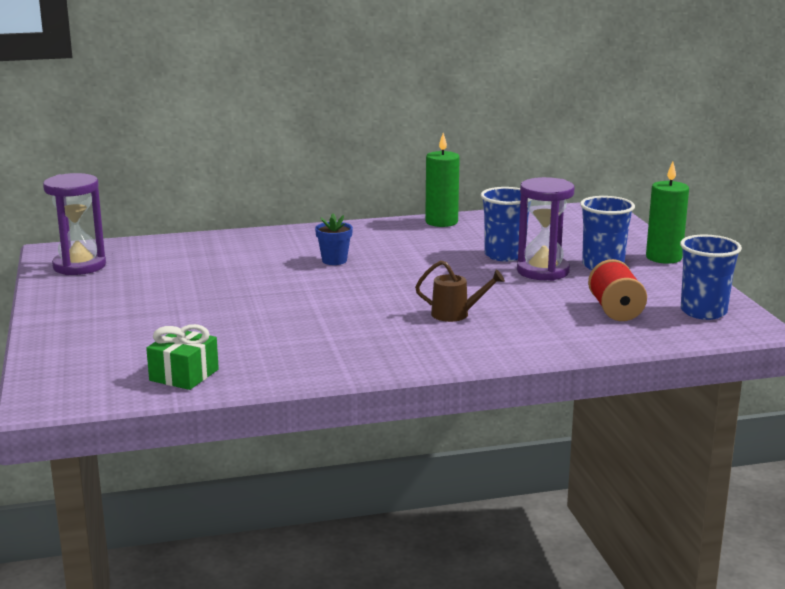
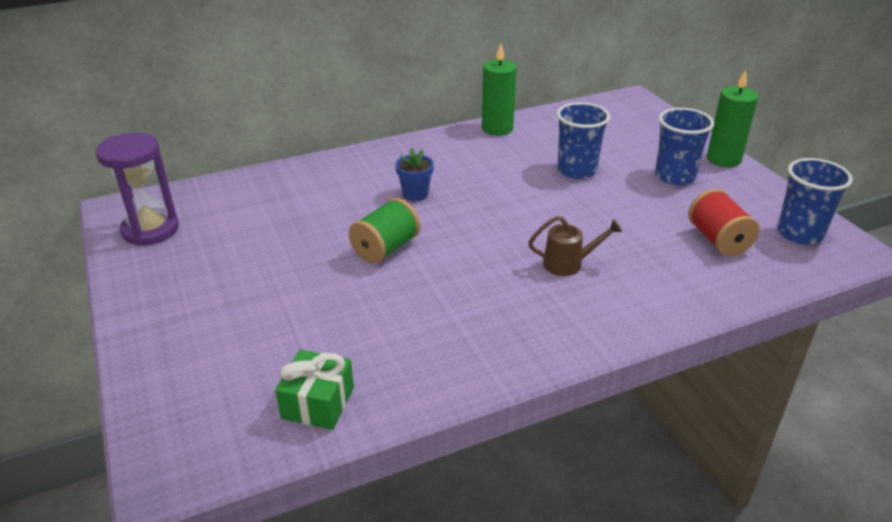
camera: 10 degrees left, 15 degrees up
(288, 292) = (386, 248): none -> green spool
(543, 271) = (623, 190): purple hourglass -> none

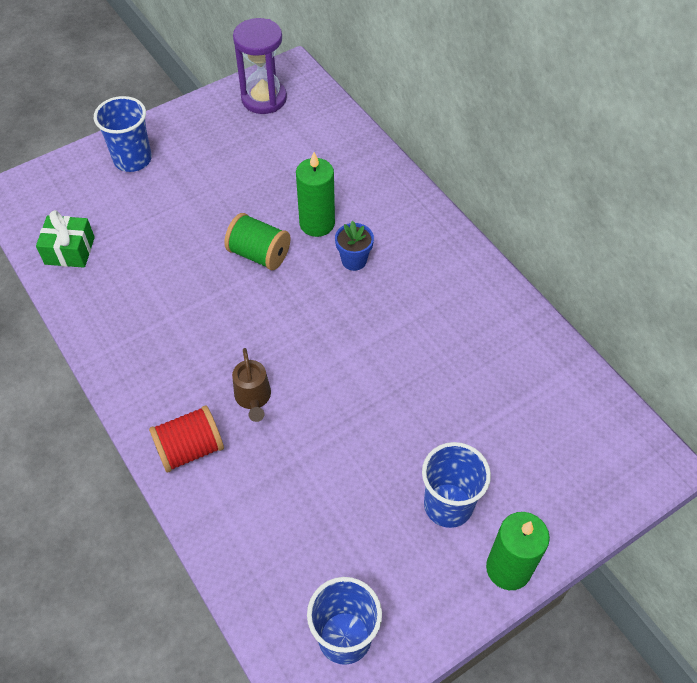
camera: 80 degrees right, 20 degrees up
(497, 128) = (515, 314): green candle -> green candle (317, 223)
(577, 170) = (437, 399): blue cup -> blue cup (132, 159)
(718, 240) = (316, 542): red spool -> red spool (190, 449)

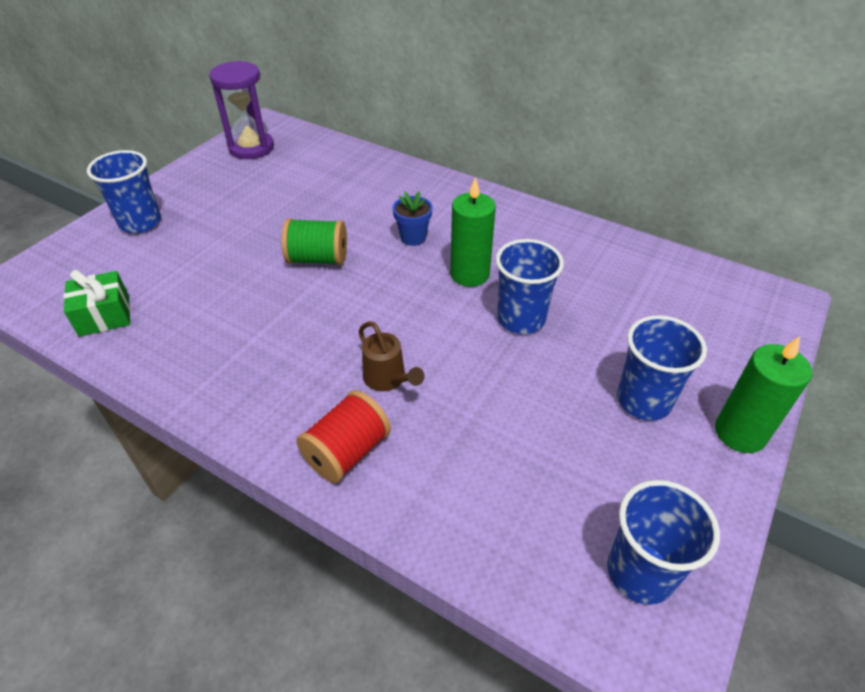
camera: 25 degrees left, 10 degrees down
(317, 223) = (359, 221): green candle -> green candle (469, 274)
(396, 384) = (521, 319): none -> blue cup

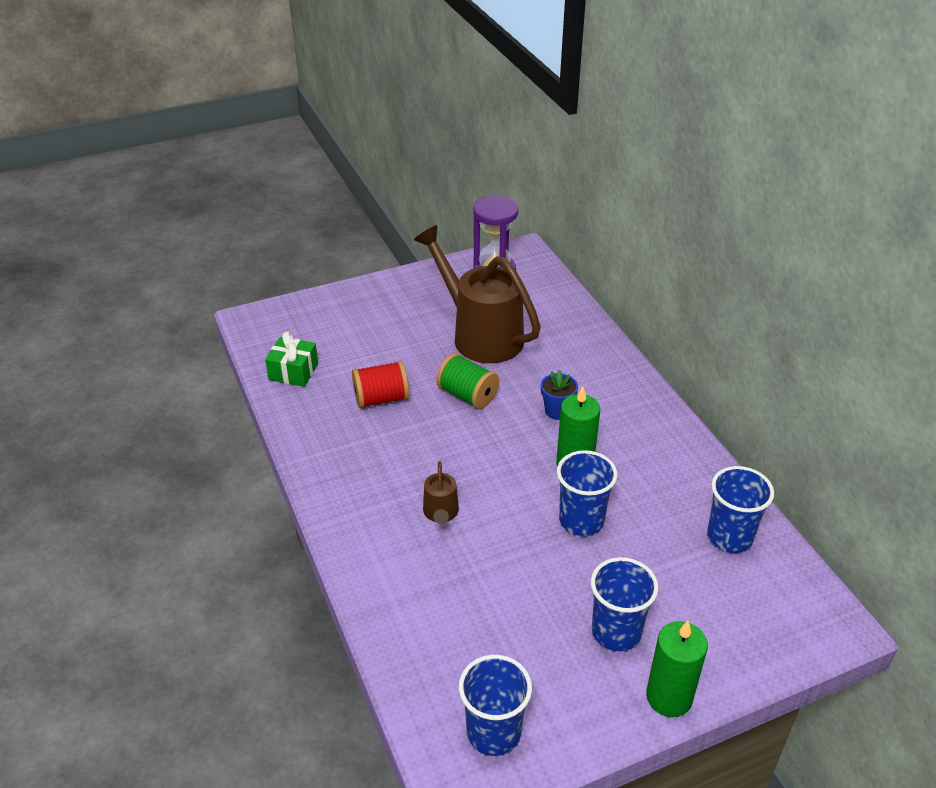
camera: 35 degrees right, 5 degrees down
(140, 222) = (364, 306): blue cup -> blue cup (729, 536)
(284, 203) = (480, 334): none -> brown watering can
(347, 452) = (373, 547): red spool -> red spool (381, 399)

